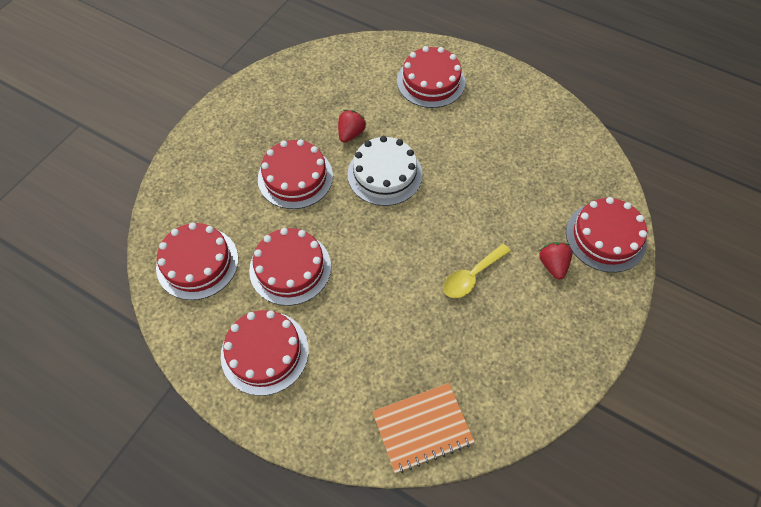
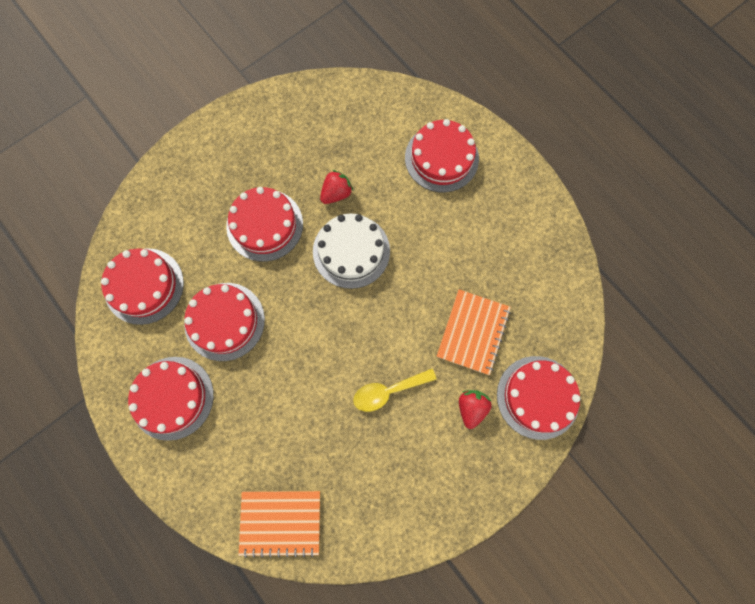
camera: 20 degrees right, 15 degrees up
(523, 204) = (473, 332): none -> orange notebook

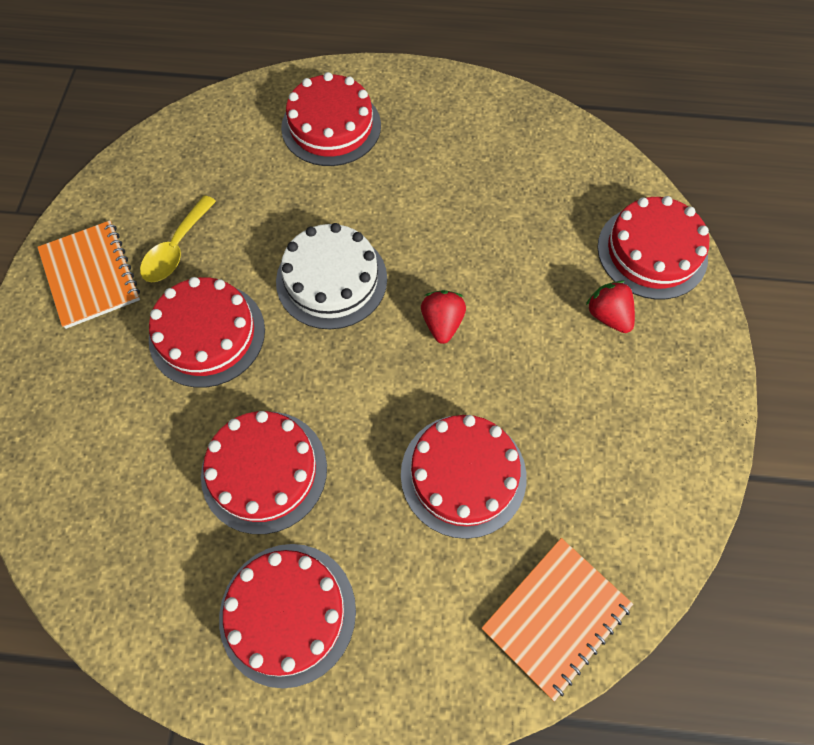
camera: 45 degrees left, 10 degrees down
(144, 286) = (121, 524): red cake -> red cake (463, 475)
(336, 193) = (256, 240): red strawberry -> red strawberry (442, 323)
(388, 391) = (515, 375): yellow spoon -> yellow spoon (176, 249)
(473, 332) = (532, 249): orange notebook -> orange notebook (91, 275)

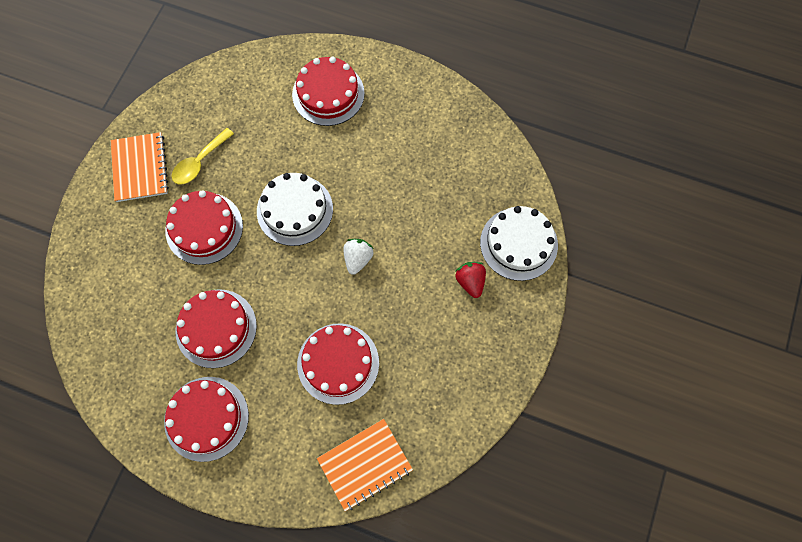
camera: 15 degrees right, 5 degrees up
(442, 323) = (358, 259): red strawberry -> white strawberry
(652, 252) = (518, 243): red cake -> white cake

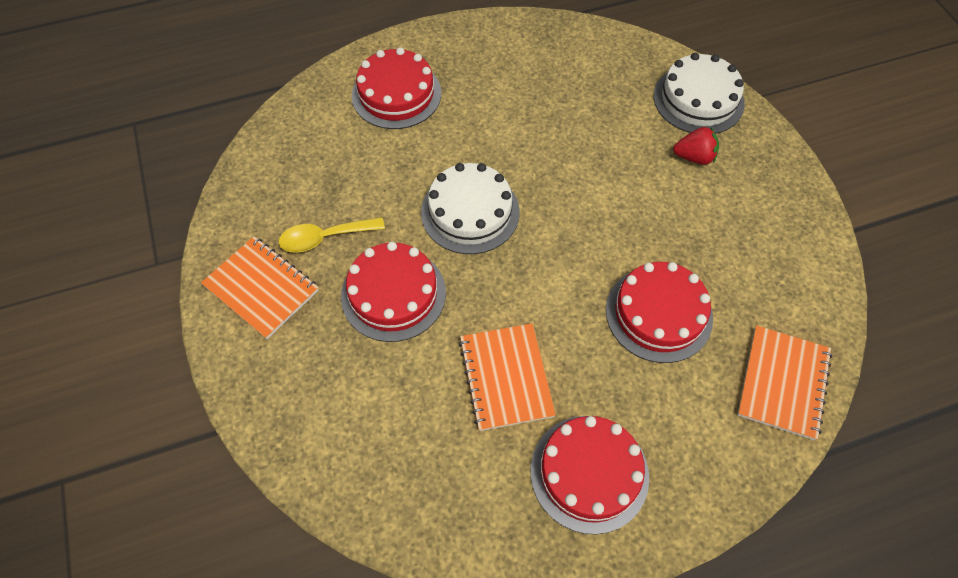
camera: 40 degrees left, 10 degrees down
(199, 162) = (324, 238): yellow spoon -> yellow spoon turned 75 degrees clockwise
(216, 328) = (505, 377): red cake -> orange notebook
(358, 259) = (576, 210): white strawberry -> none
(470, 282) = (694, 157): red strawberry -> red strawberry turned 150 degrees clockwise

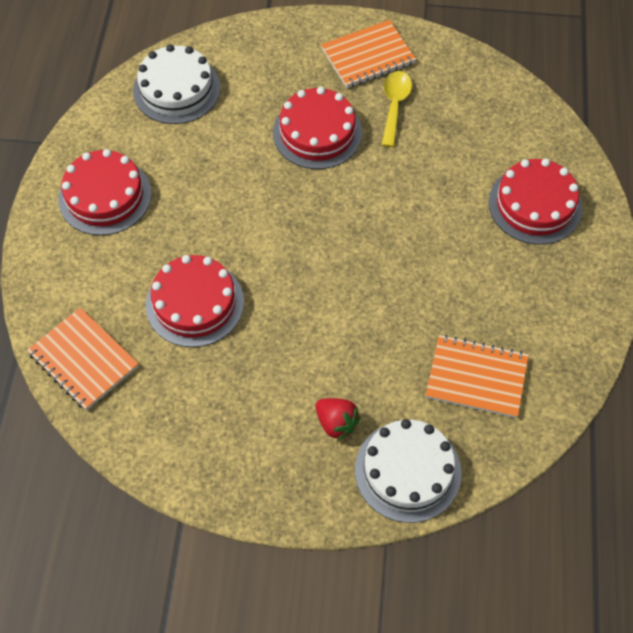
camera: 115 degrees right, 0 degrees up
(470, 212) = (368, 211): white cake -> white cake (176, 89)
(505, 377) = (205, 176): orange notebook -> orange notebook (476, 377)
(694, 157) = (336, 423): red strawberry -> red strawberry turned 75 degrees counterclockwise

